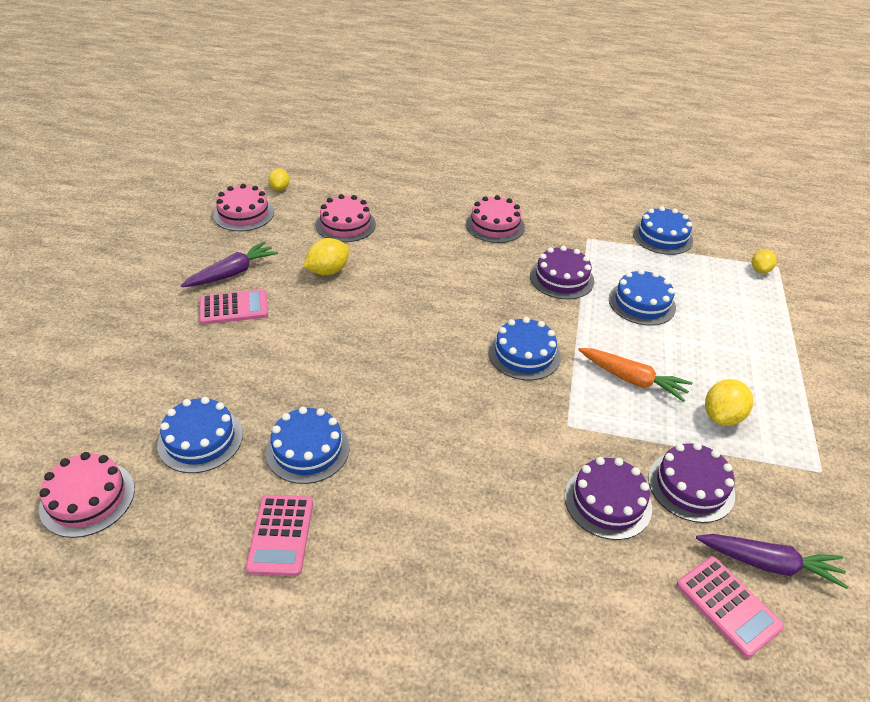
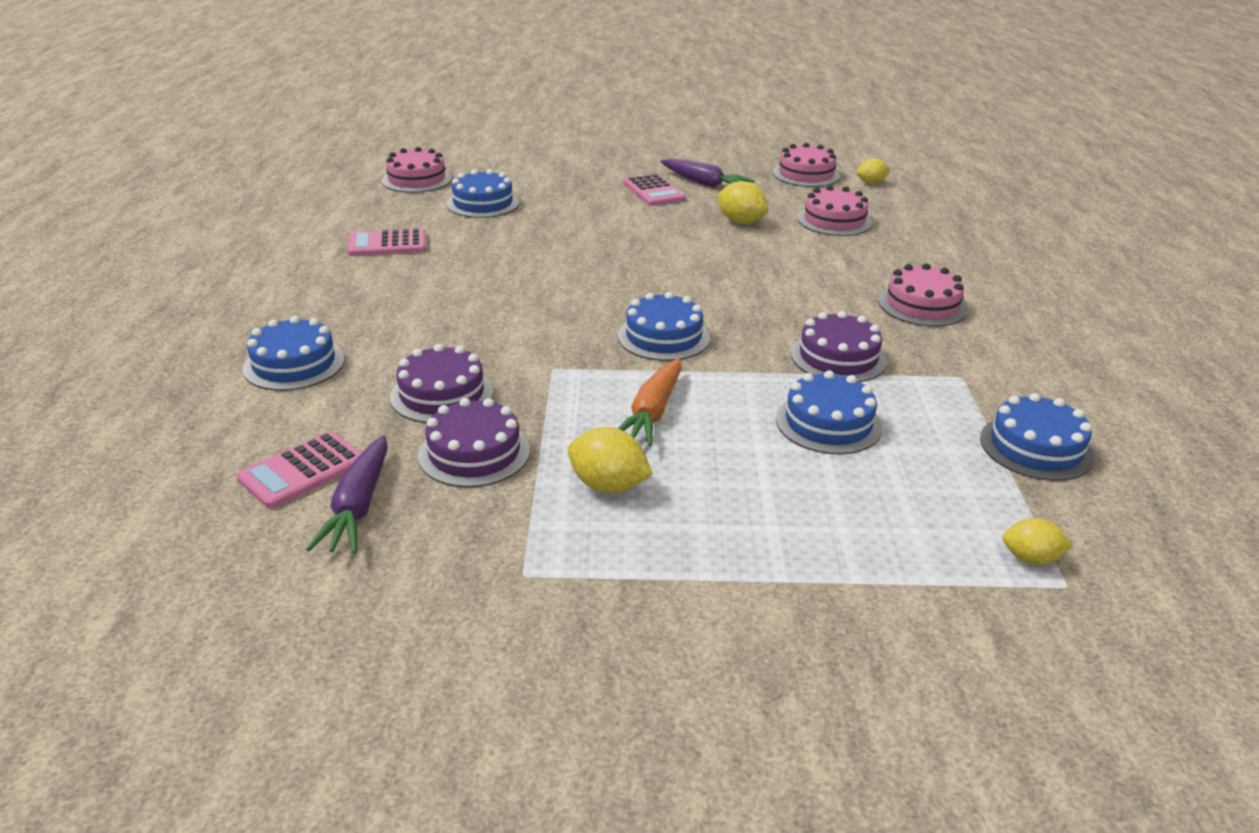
camera: 80 degrees right, 10 degrees down
(307, 449) = (481, 242): blue cake -> blue cake (294, 364)

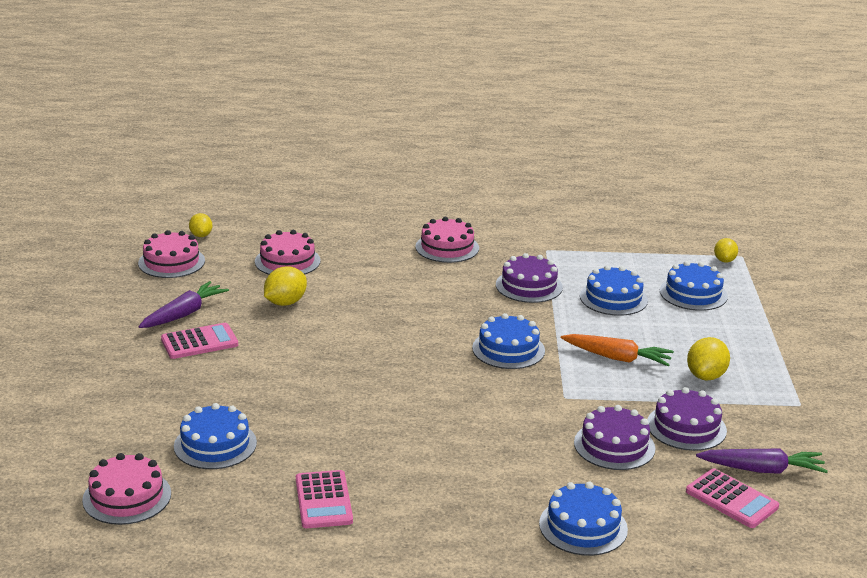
camera: 90 degrees left, 5 degrees down
(1036, 447) = (622, 241): blue cake -> blue cake (693, 293)

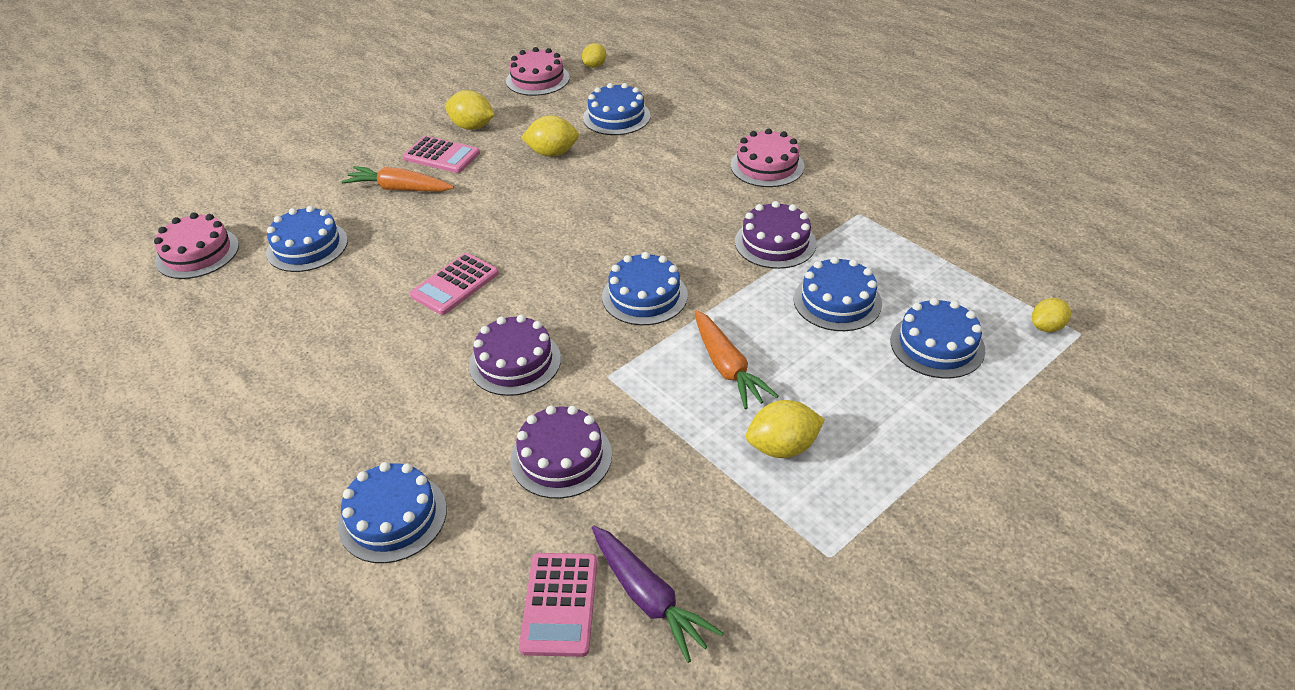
camera: 50 degrees right, 15 degrees up
(184, 314) = (472, 127): purple carrot -> yellow lemon
(211, 377) = (399, 189): none -> orange carrot
(287, 261) = (616, 117): pink cake -> blue cake
(323, 500) = (282, 341): pink calculator -> pink calculator (455, 284)
(686, 427) = (660, 489): purple cake -> purple cake (515, 362)

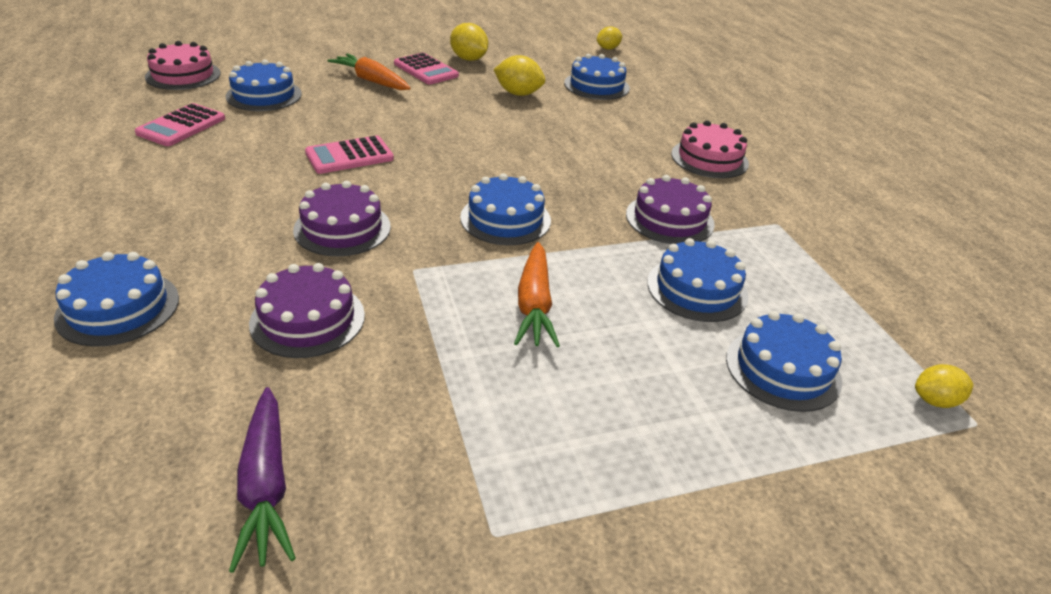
camera: 20 degrees right, 5 degrees down
(537, 79) = (551, 44): pink cake -> none
(559, 604) = (178, 450): pink calculator -> pink calculator (181, 126)
(782, 447) = (531, 399): yellow lemon -> none

